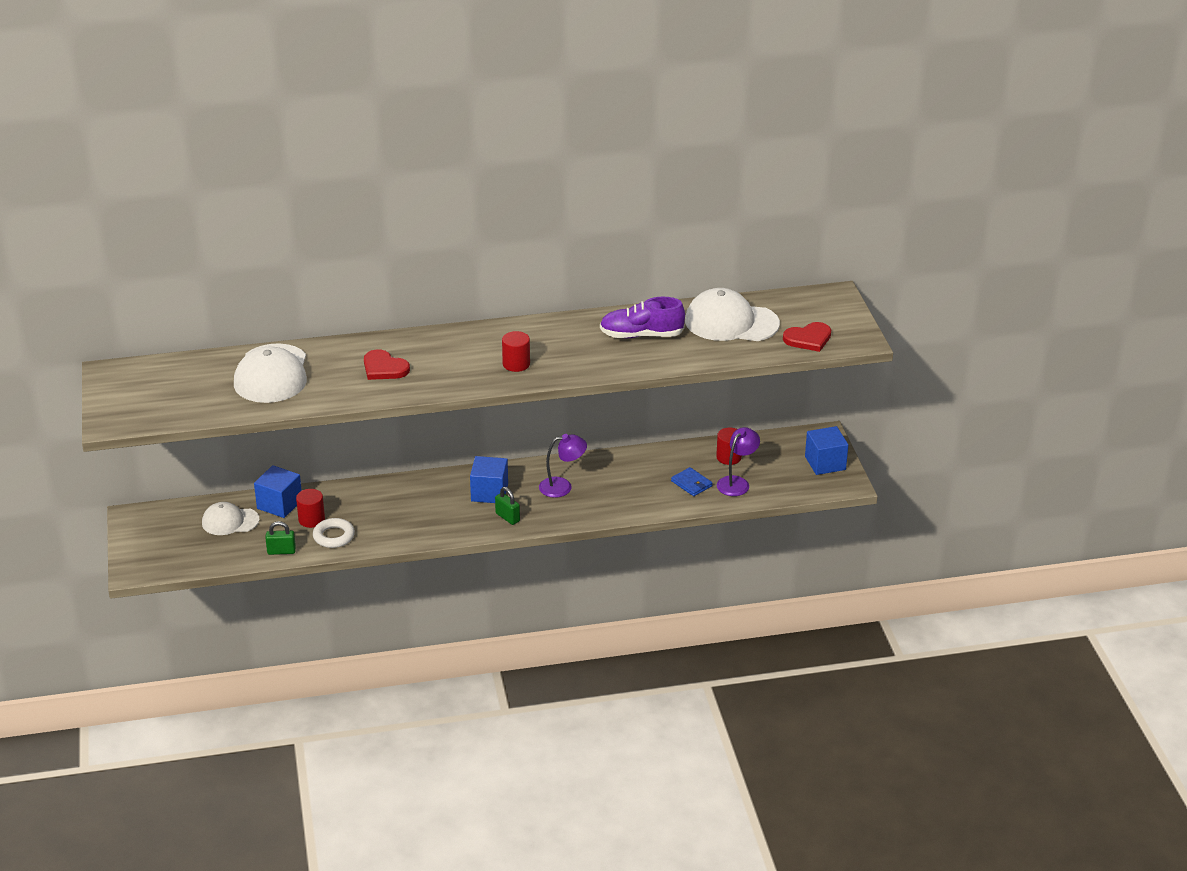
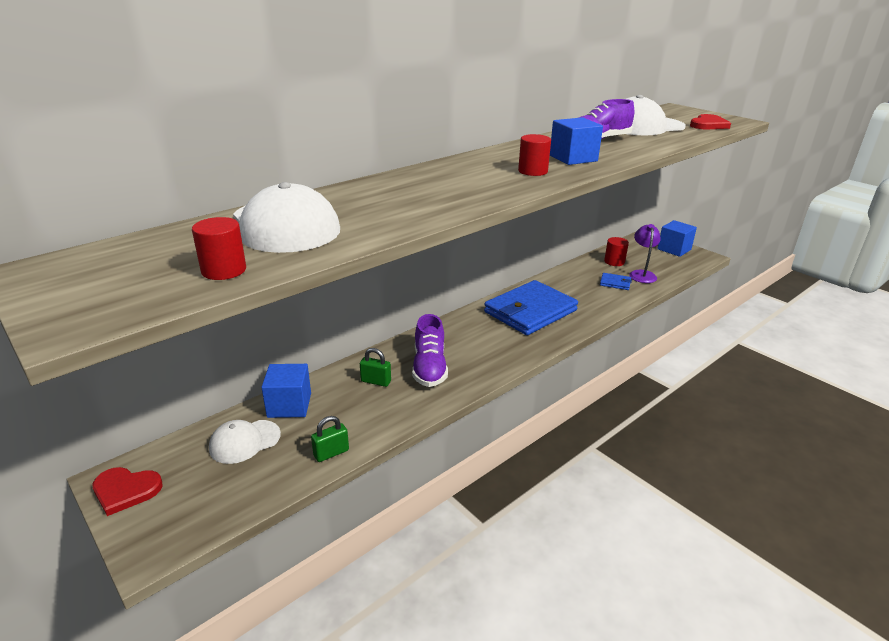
camera: 30 degrees left, 5 degrees down
(311, 519) = (337, 408): red cylinder -> red cylinder (224, 270)
(334, 536) = (375, 417): white ring -> none
(384, 368) = (411, 196): red heart -> red heart (126, 490)
(413, 510) = (429, 367): none -> purple shoe
(489, 492) = (479, 333): blue cube -> blue cube (573, 158)
(507, 517) = (516, 346): green padlock -> green padlock (376, 381)
(562, 486) = (530, 311): purple lamp -> blue wallet

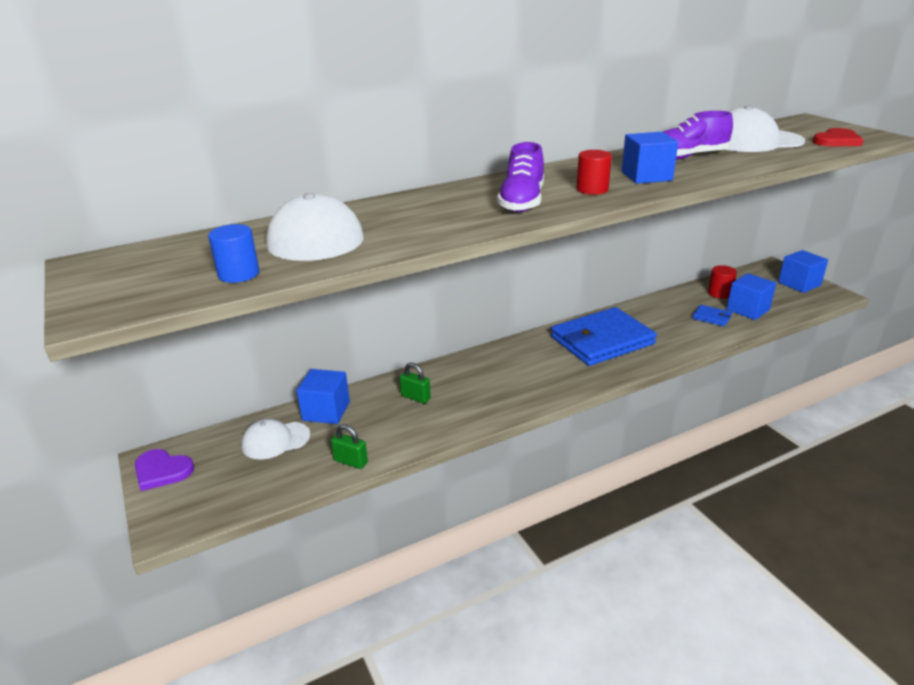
camera: 15 degrees right, 0 degrees up
(126, 490) = (162, 471): red heart -> purple heart
(224, 270) = (239, 274): red cylinder -> blue cylinder
(331, 453) = (351, 461): green padlock -> green padlock turned 45 degrees clockwise
(429, 367) = (474, 389): purple shoe -> purple shoe (522, 202)
(642, 274) = (748, 309): purple lamp -> blue cube

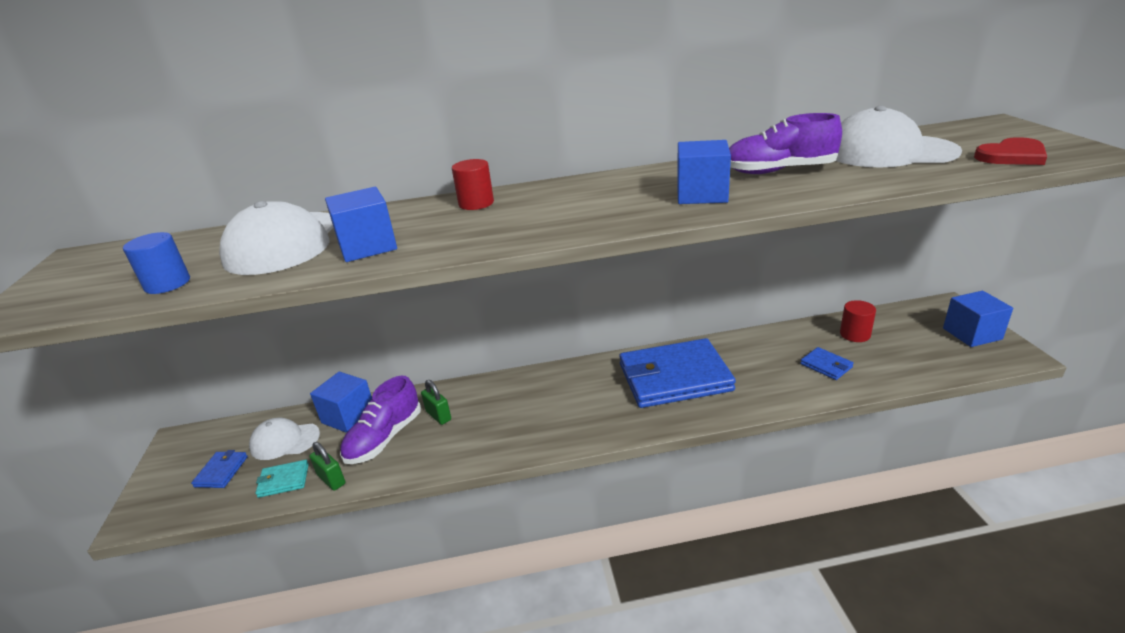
camera: 20 degrees right, 0 degrees up
(162, 471) = (176, 455): purple heart -> none
(228, 475) = (221, 471): none -> blue wallet
(302, 471) = (283, 480): none -> turquoise wallet
(522, 202) = (524, 220): purple shoe -> purple shoe (384, 438)
(592, 189) = (619, 208): red cylinder -> red cylinder (476, 203)
(748, 309) = (880, 361): blue cube -> blue cube (367, 247)

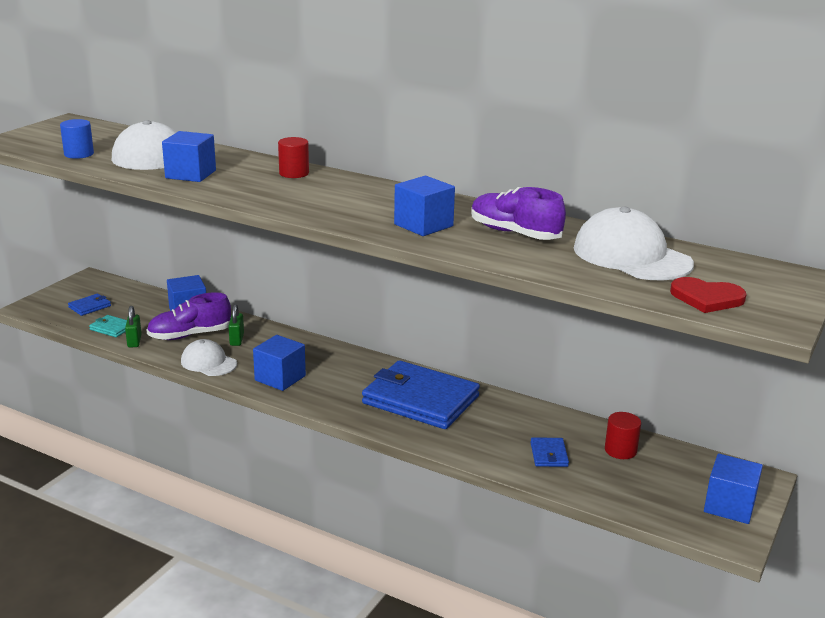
camera: 35 degrees right, 5 degrees down
(284, 441) = (138, 308): white cap -> white cap (208, 362)
(536, 428) = (280, 378): none -> blue cube

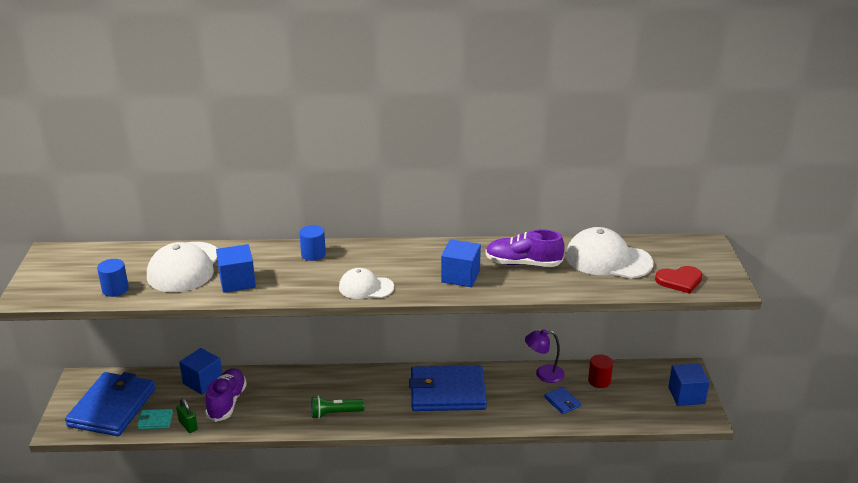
camera: 30 degrees left, 5 degrees up
(90, 306) = (112, 407): blue wallet -> blue wallet, size x2.45
(190, 335) = (227, 402): purple shoe -> purple shoe turned 150 degrees clockwise
(208, 362) = (268, 421): white cap -> white cap (366, 287)
(237, 339) = (268, 392): green padlock -> none
(280, 378) = (335, 413): blue cube -> green flashlight
(294, 173) = (313, 254): red cylinder -> blue cylinder
(554, 420) = (543, 374): none -> purple lamp

